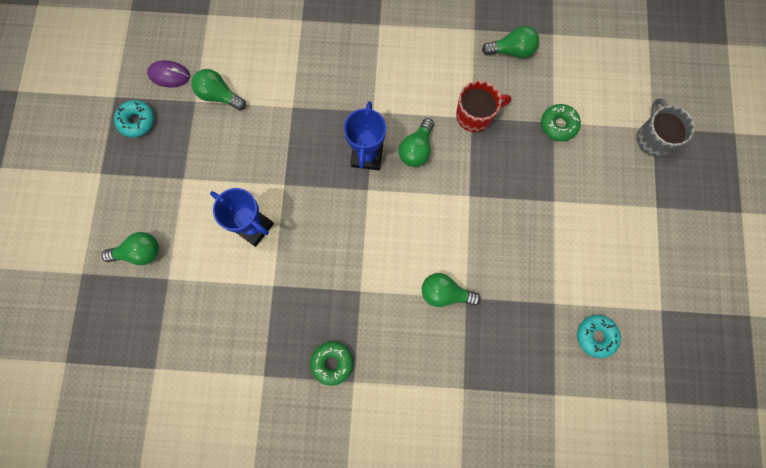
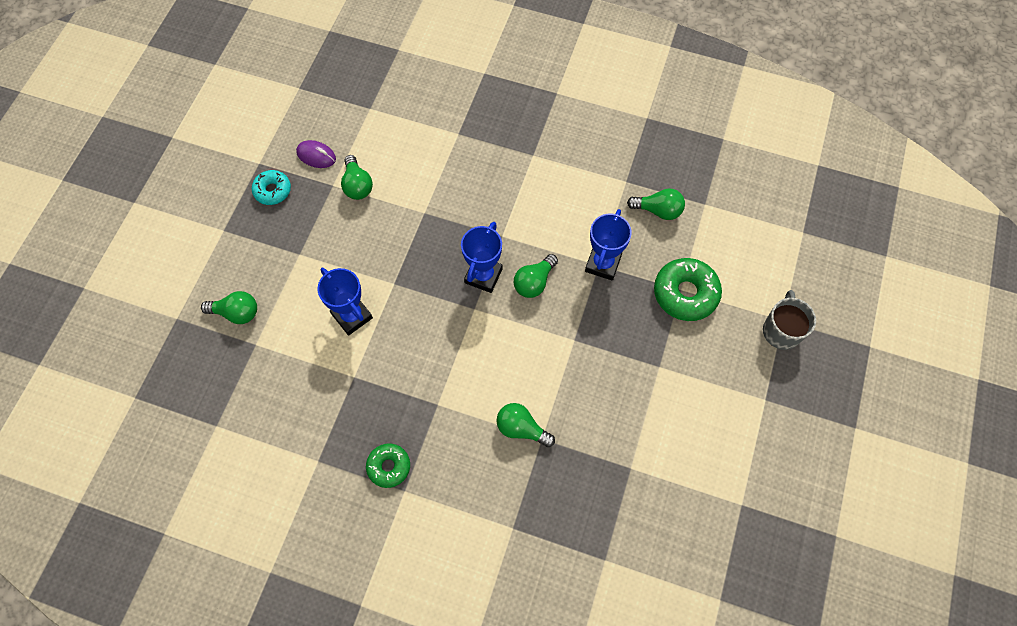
camera: 15 degrees right, 10 degrees down
(219, 95) = (357, 185): green light bulb -> green light bulb turned 150 degrees counterclockwise
(475, 115) = (603, 264): red mug -> blue trophy
(558, 125) = (685, 293): green donut -> green donut, size x1.64
(596, 336) = (665, 512): turquoise donut -> none

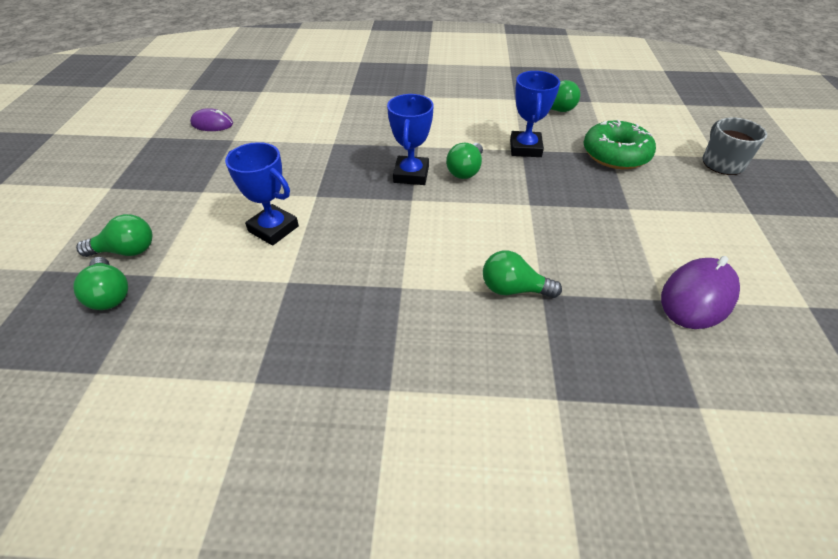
camera: 15 degrees left, 20 degrees down
(272, 190) = (167, 152): turquoise donut -> none
(357, 185) = (259, 136): green light bulb -> green light bulb (110, 294)
(389, 467) = (359, 366): green donut -> none
(660, 473) = (698, 296): none -> purple mouse

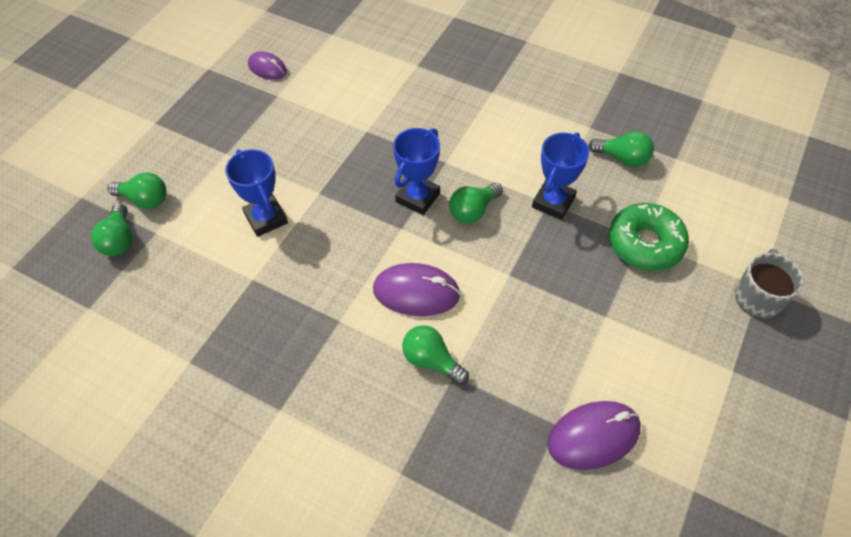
camera: 25 degrees right, 10 degrees up
(459, 241) = (416, 292): none -> purple mouse

